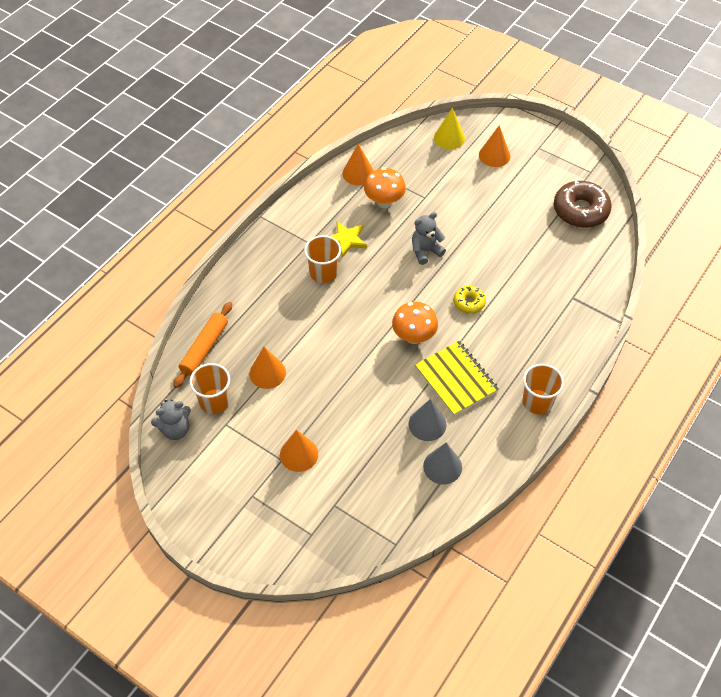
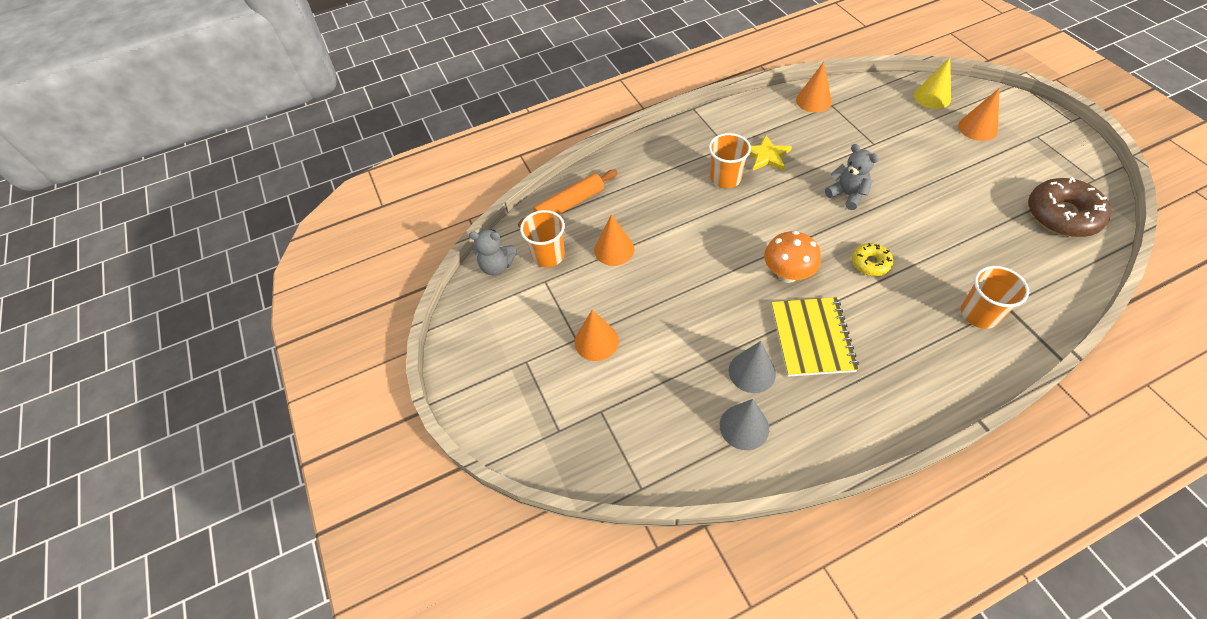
camera: 35 degrees right, 0 degrees up
(384, 202) = (827, 134): orange mushroom -> none
(425, 251) = (847, 195): grey teddy bear -> grey teddy bear turned 45 degrees clockwise
(537, 402) = (901, 405): orange cup -> orange cup (979, 314)

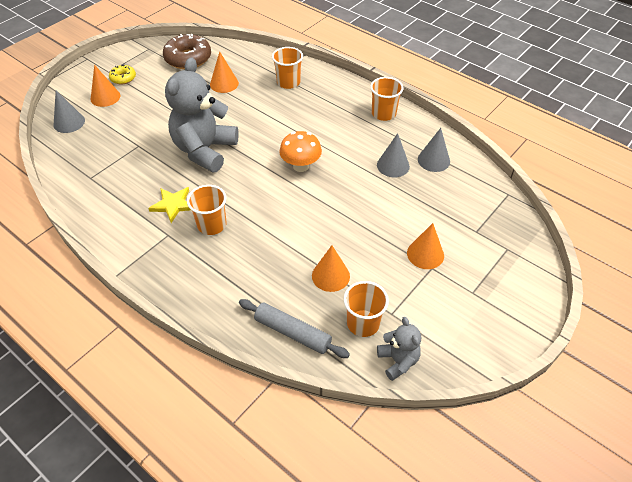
camera: 120 degrees left, 5 degrees down
(570, 204) = (292, 332): orange rolling pin -> grey rolling pin
(812, 338) = (349, 144): yellow notebook -> none
(813, 101) = (86, 190): orange cone -> orange cone (224, 84)
(847, 195) = (205, 150): grey teddy bear -> grey teddy bear, size x2.04
(870, 263) = (270, 129): yellow donut -> yellow donut (123, 78)
(870, 409) = (383, 114): none -> orange cup
(932, 97) = (69, 122): yellow cone -> grey cone

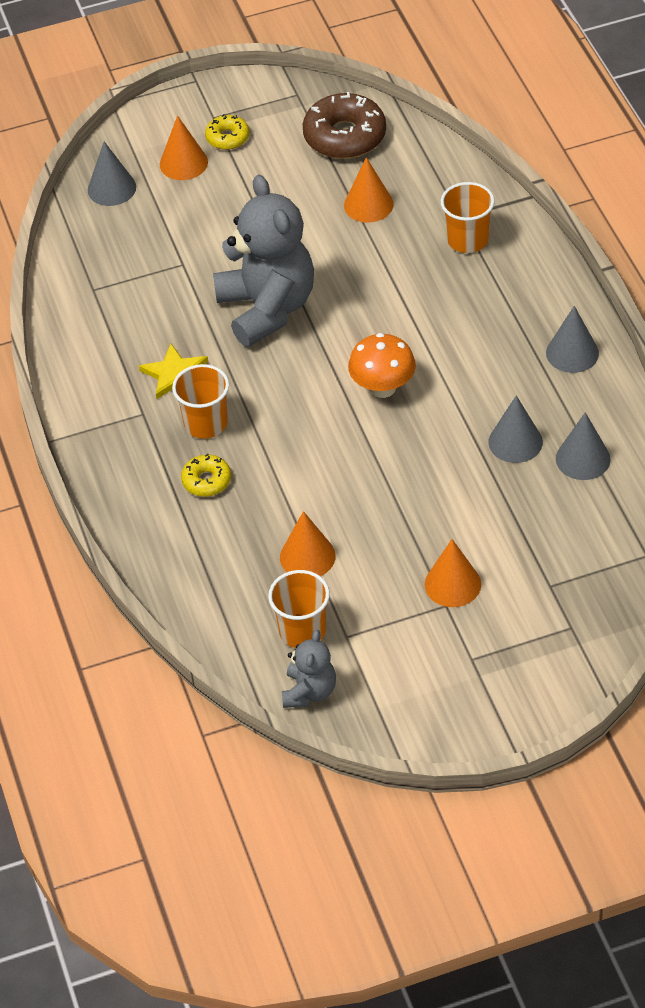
camera: 35 degrees right, 0 degrees up
(205, 150) = (267, 308): grey teddy bear -> grey teddy bear turned 105 degrees clockwise
(236, 257) = (206, 481): none -> yellow donut
(292, 332) = (211, 603): grey rolling pin -> none
(383, 114) = (572, 353): orange cup -> grey cone

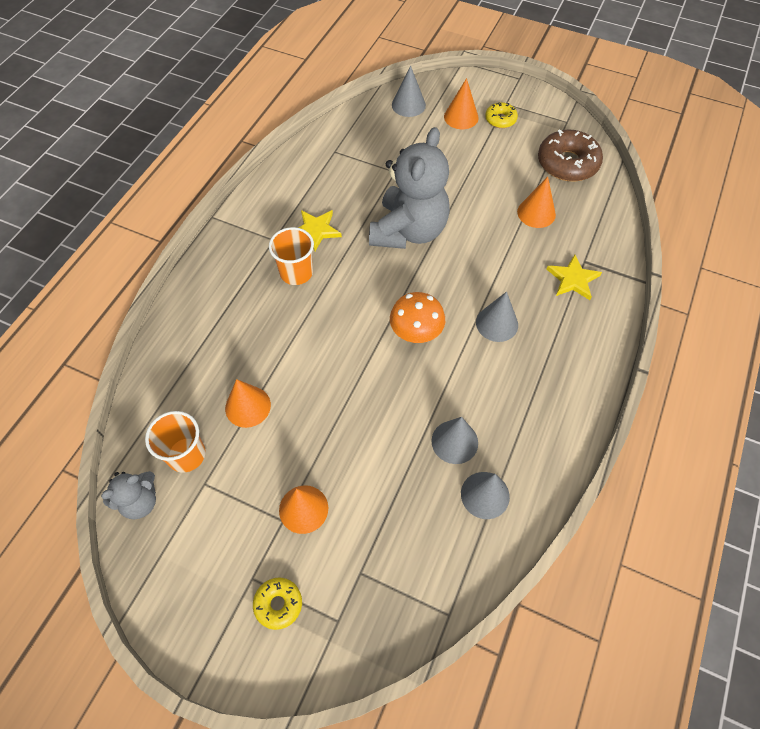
camera: 40 degrees right, 10 degrees up
(206, 481) = (255, 308): yellow donut -> yellow donut (278, 604)
(467, 240) = (573, 279): orange cup -> yellow star
(572, 353) = (559, 410): grey cone -> grey cone (497, 323)

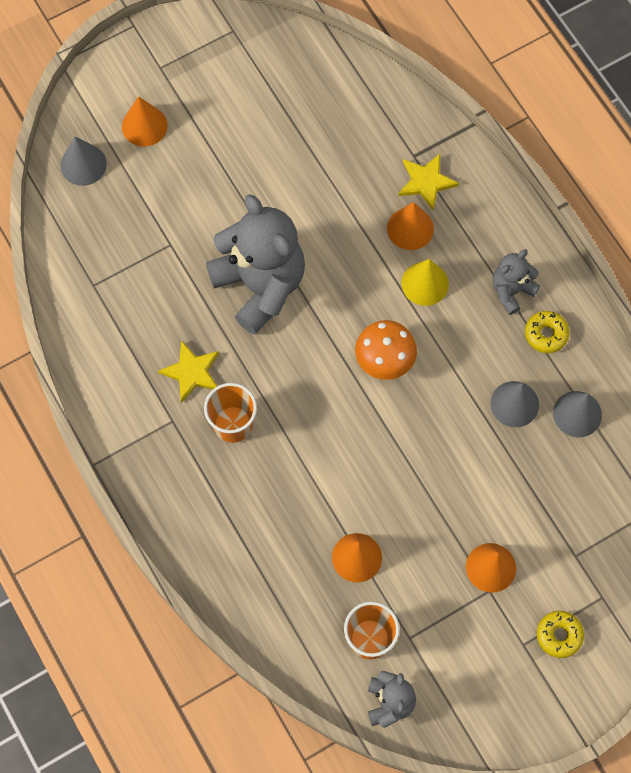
camera: 55 degrees left, 10 degrees up
(497, 323) = (425, 283): grey cone -> yellow cone
(500, 119) = (179, 90): yellow donut -> yellow donut (546, 334)
(536, 213) = (327, 153): orange cone -> orange cone (410, 228)
(543, 383) = (511, 291): none -> grey teddy bear
(567, 163) = (288, 75): brown donut -> none

